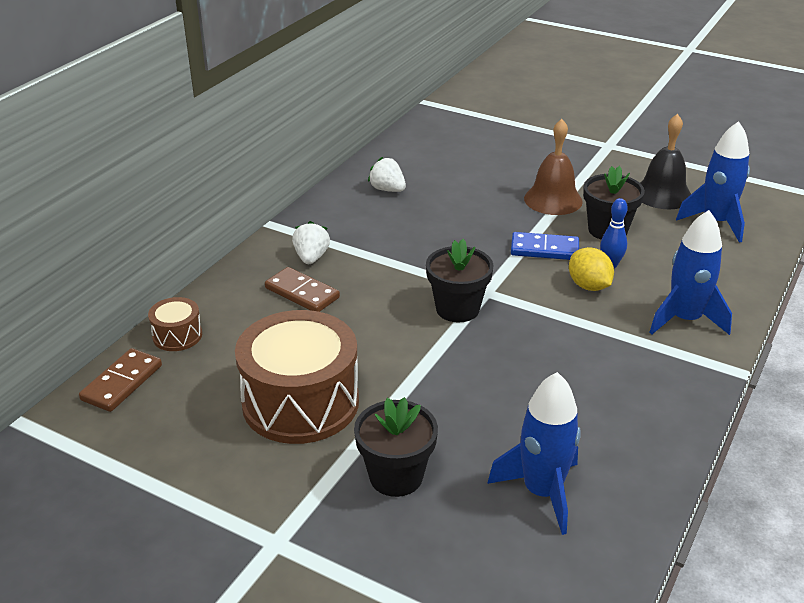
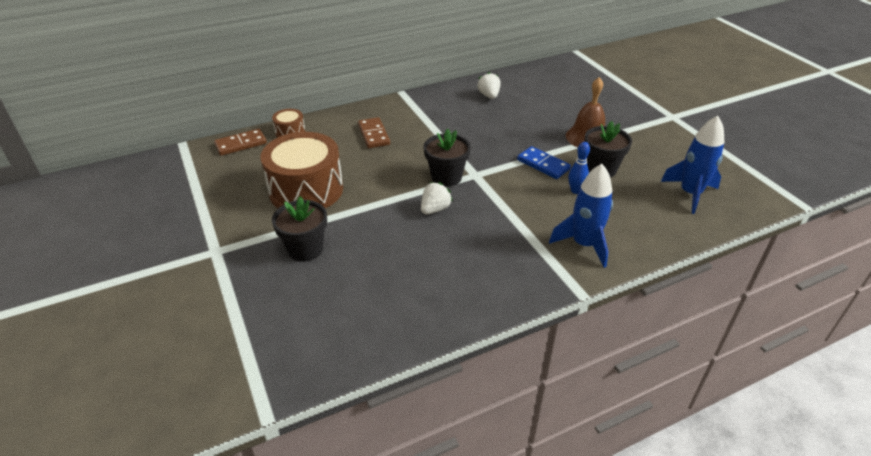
camera: 35 degrees right, 5 degrees up
(311, 257) = (401, 118): white strawberry -> white strawberry (435, 209)
(542, 492) = (368, 297): blue rocket -> none
(588, 286) = (544, 197): yellow lemon -> none
(662, 194) = (672, 161): black bell -> none

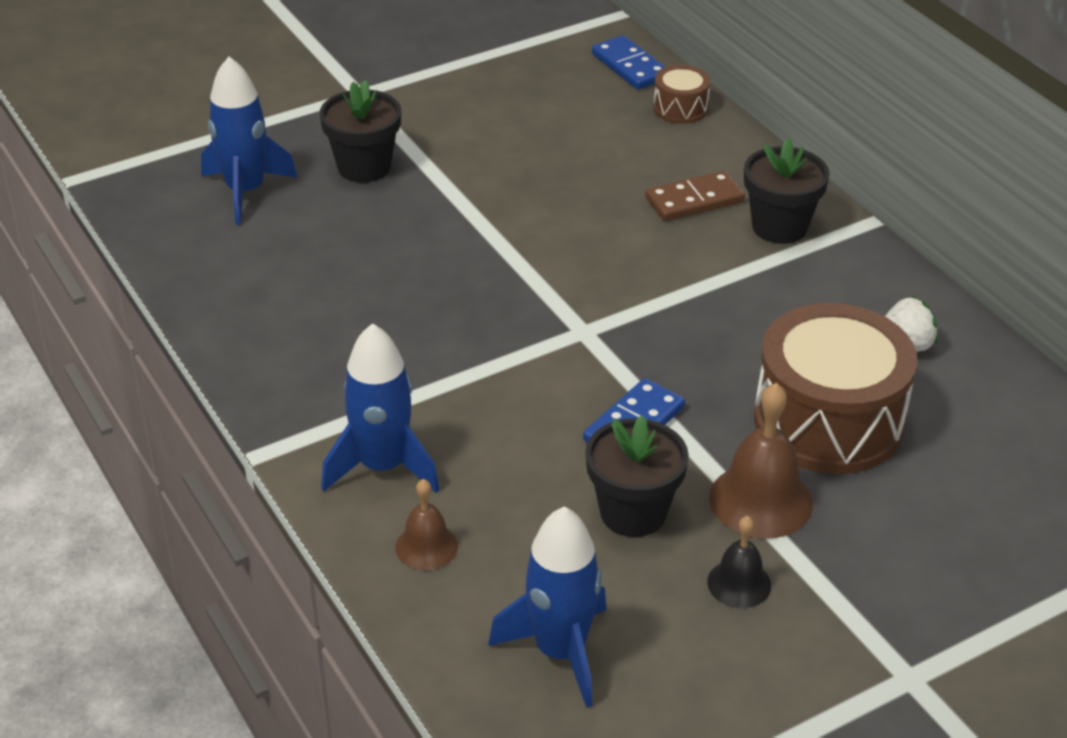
camera: 85 degrees right, 0 degrees up
(241, 144) = (630, 66): brown domino -> blue domino
(306, 190) = (510, 148): brown drum -> brown drum (828, 421)
(316, 307) = (245, 191): none -> blue rocket
(435, 209) = (471, 286): white strawberry -> none
(446, 177) = (568, 295): black flower pot -> black flower pot (779, 227)
(575, 191) = (548, 467): blue bowling pin -> none
(636, 147) = (739, 583): none -> black bell
(637, 230) = (426, 546): none -> brown bell

